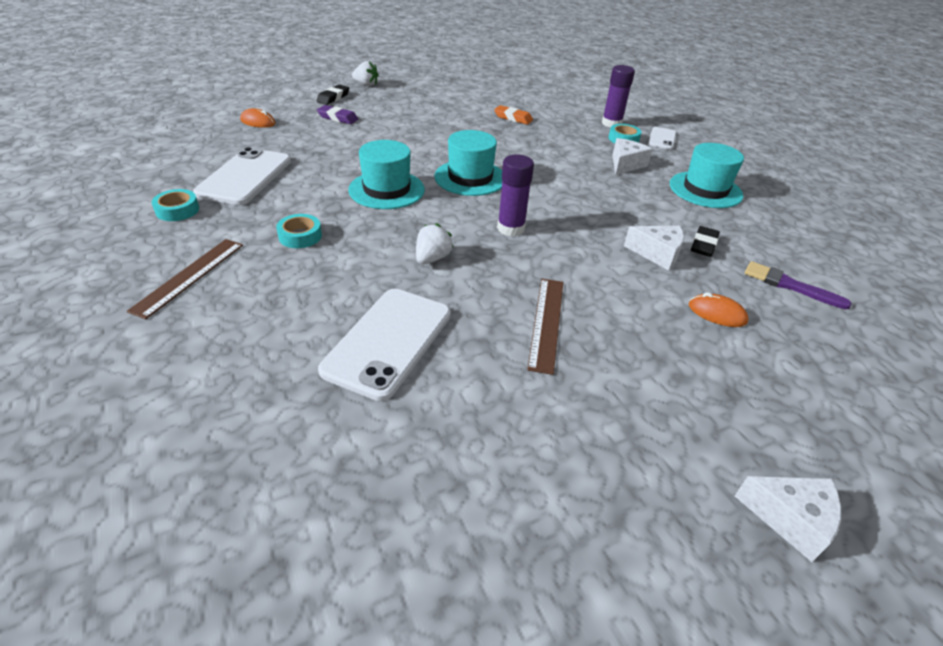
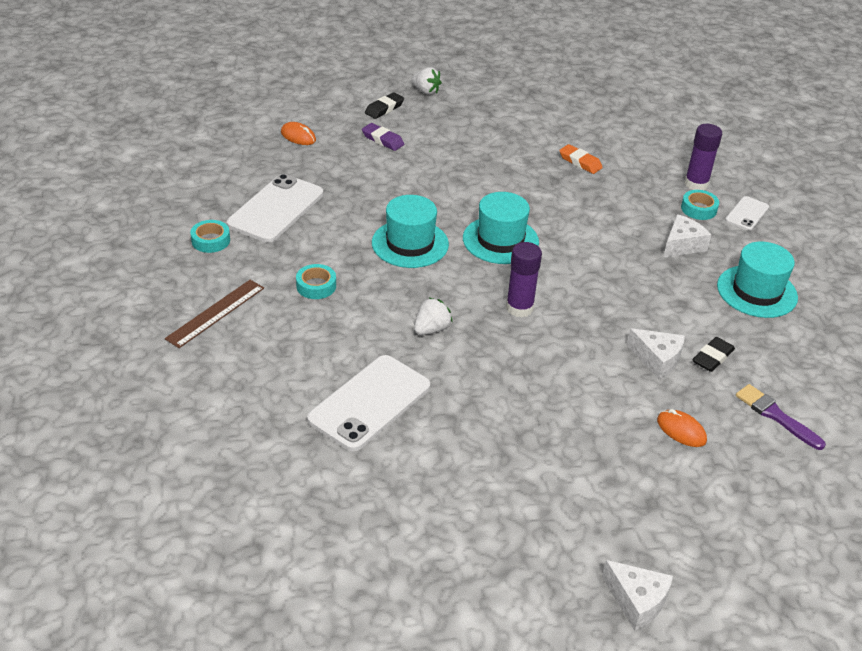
camera: 15 degrees right, 0 degrees up
(547, 323) = (513, 410): brown ruler -> none

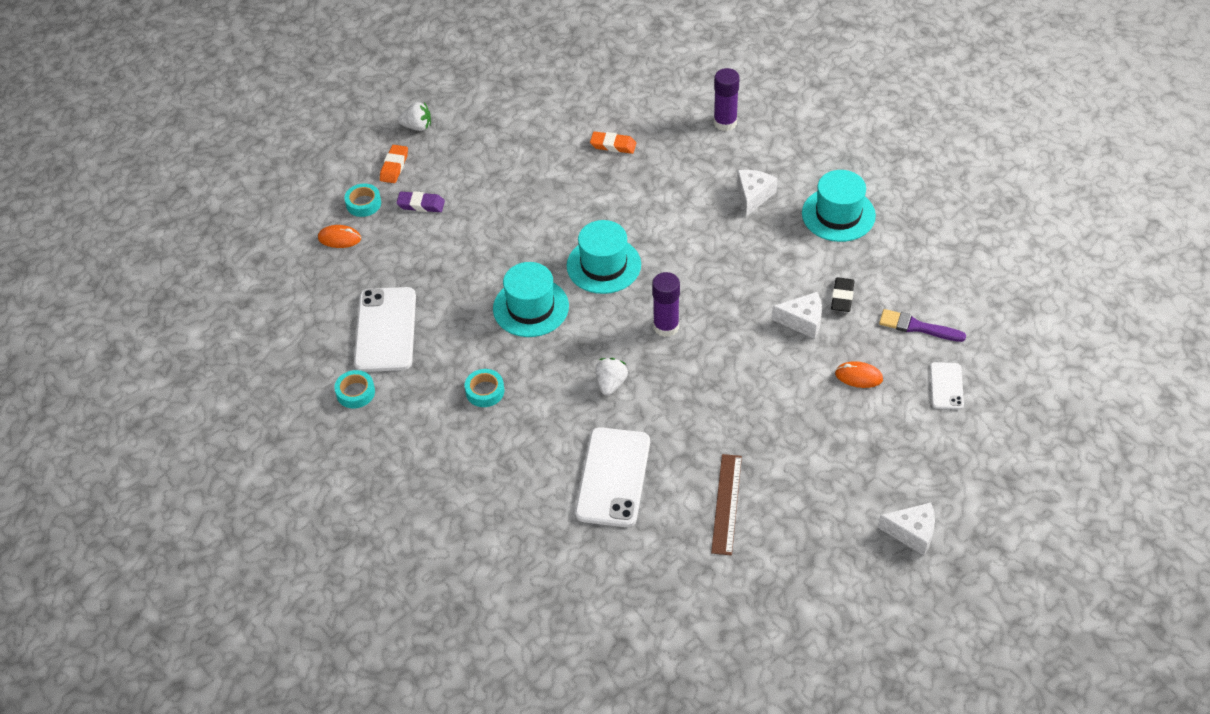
camera: 25 degrees left, 10 degrees up
(215, 313) = (421, 462): brown ruler -> brown ruler (726, 504)
(384, 109) = (394, 166): black eraser -> orange eraser
(698, 209) = (743, 149): turquoise tape -> turquoise tape (363, 203)
(747, 214) = (785, 136): white phone -> white phone (946, 386)

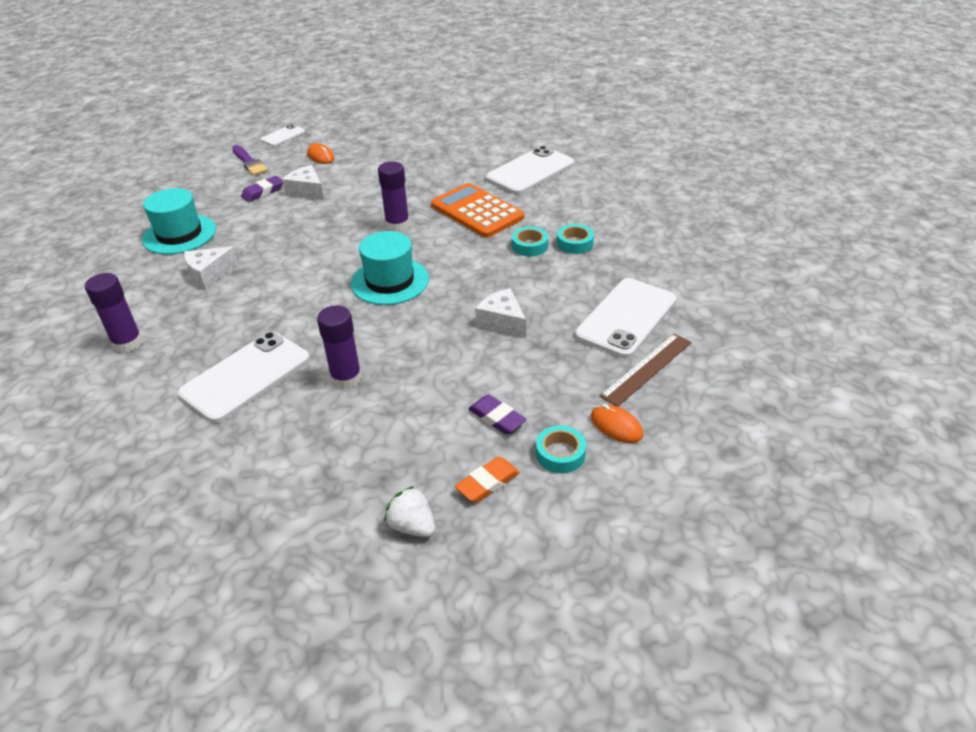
camera: 145 degrees left, 10 degrees down
(355, 392) = (686, 284): turquoise tape -> turquoise tape (529, 246)
(531, 307) = (483, 279): turquoise hat -> none
(545, 178) = (346, 378): none -> purple glue stick
(611, 384) = (477, 211): white strawberry -> orange calculator
(613, 145) = (246, 376): orange eraser -> white phone
(726, 504) = (476, 140): brown ruler -> brown ruler (647, 369)
(842, 297) = (263, 192): black eraser -> purple eraser
(912, 532) = (396, 101): white cheese -> white cheese (502, 322)

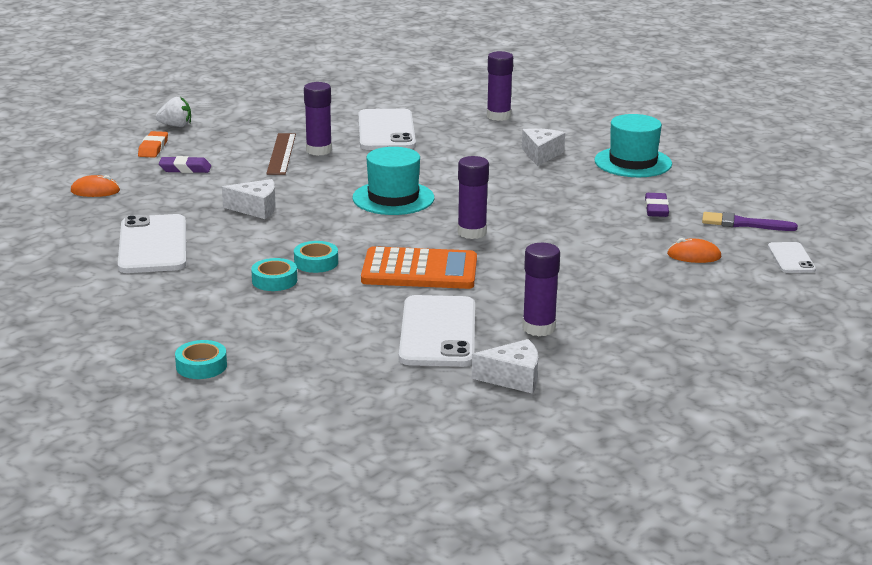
camera: 135 degrees right, 15 degrees down
(307, 191) = (619, 224): white cheese -> white cheese (513, 378)
(477, 153) = (539, 328): none -> purple glue stick
(560, 454) = (121, 170): turquoise tape -> turquoise tape (201, 366)
(647, 369) = (101, 223): brown ruler -> brown ruler (281, 154)

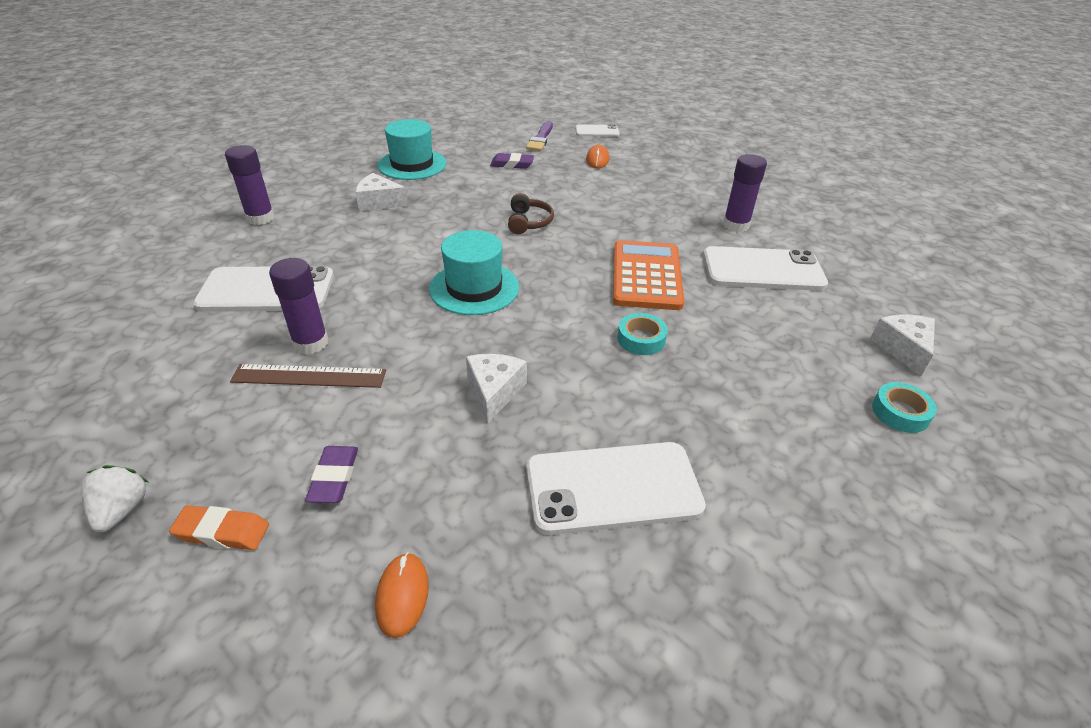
camera: 90 degrees left, 15 degrees up
(274, 280) = (691, 368): turquoise tape -> none
(472, 232) = (560, 246): purple glue stick -> none
(513, 378) = (819, 240): white cheese -> white cheese (903, 349)
(518, 218) = (528, 222): none -> brown headphones

